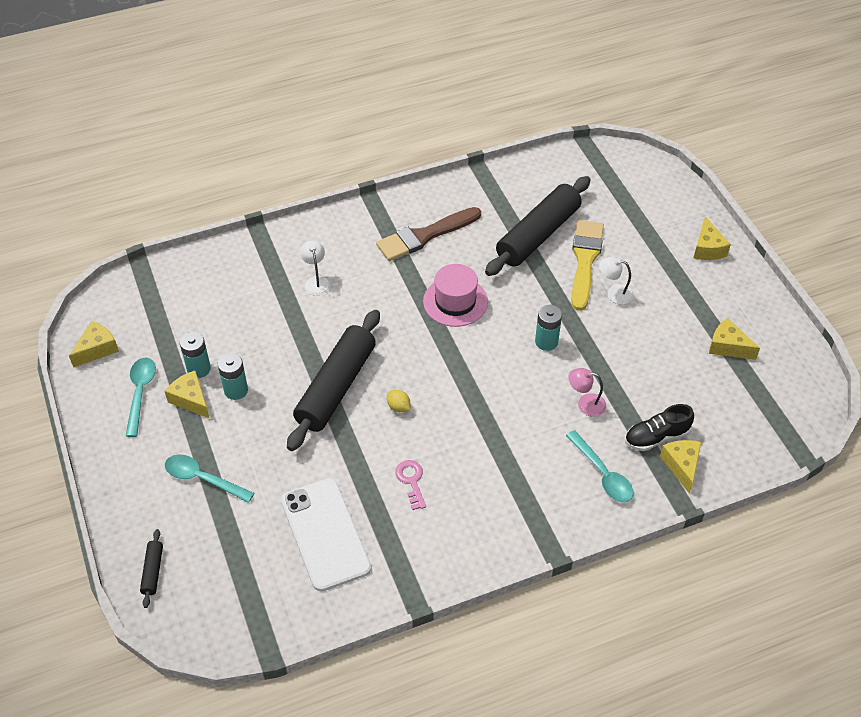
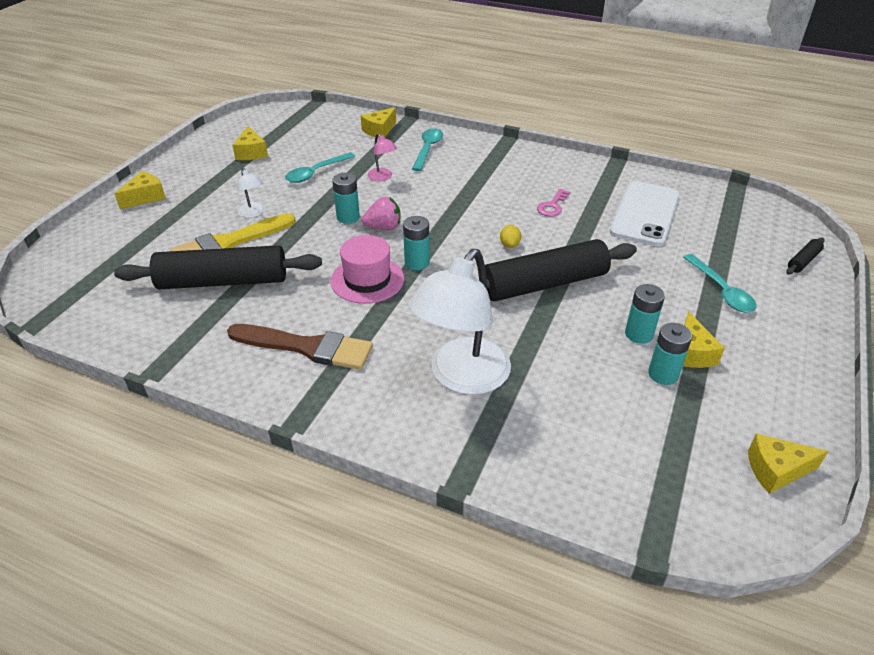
camera: 135 degrees left, 10 degrees down
(140, 393) = (744, 390): turquoise spoon -> turquoise spoon (316, 173)
(316, 281) = (462, 377): white lamp -> white lamp, size x2.32
(442, 339) = (417, 263): none -> turquoise battery
(508, 352) = (384, 227): none -> pink strawberry
(656, 437) = (370, 145): black shoe -> none

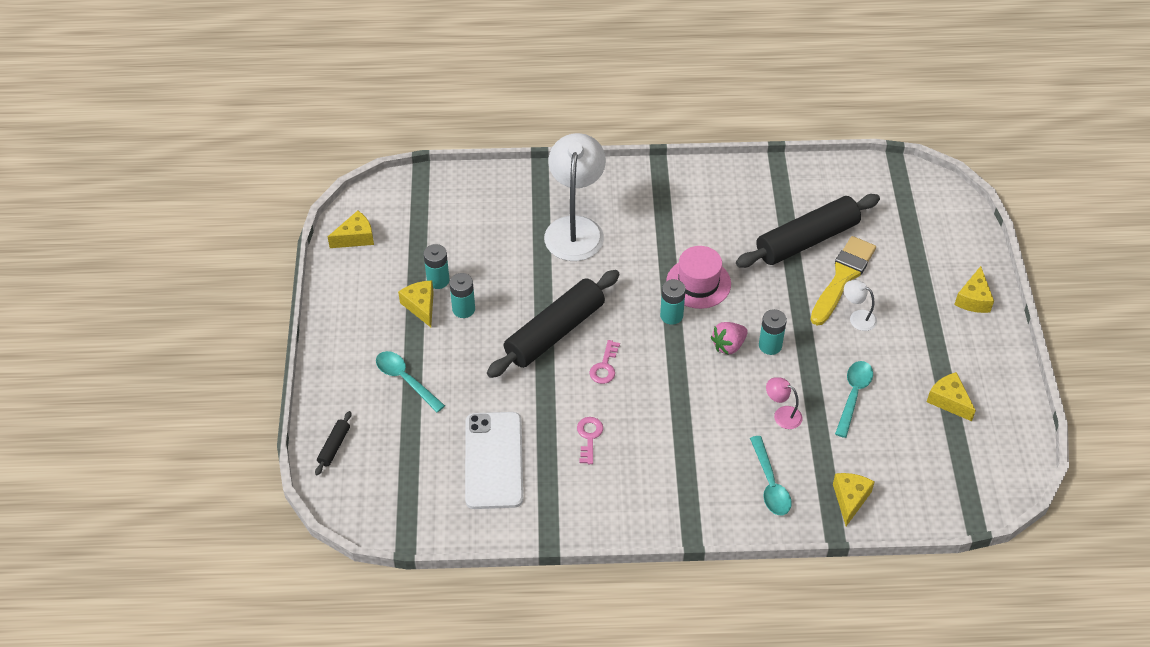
camera: 155 degrees right, 10 degrees up
(307, 347) = (695, 212): brown brush -> none
(509, 245) = (604, 366): yellow lemon -> pink key

